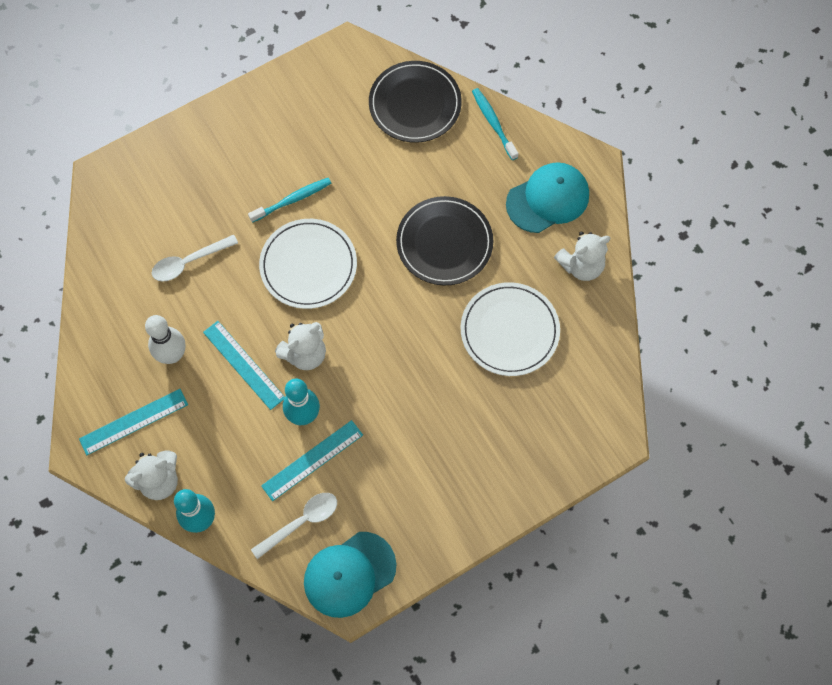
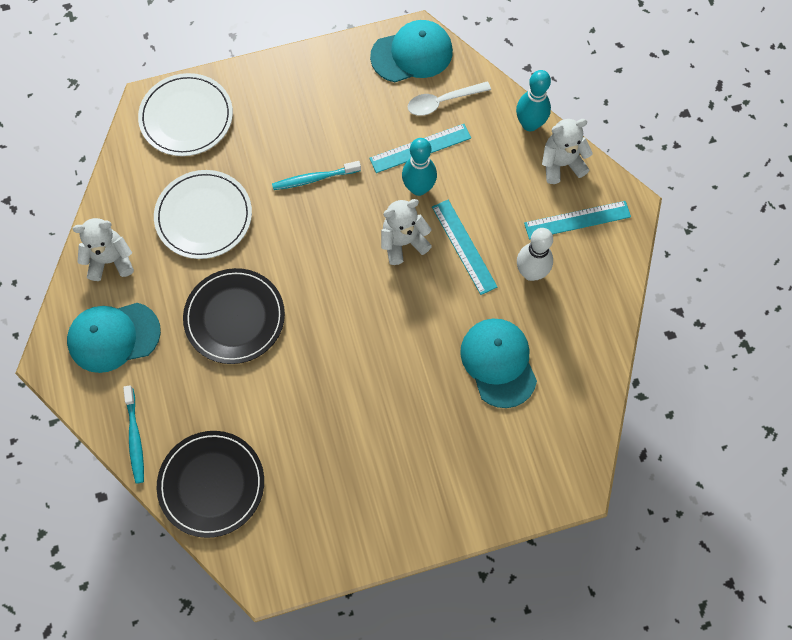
camera: 165 degrees left, 0 degrees up
(189, 262) = (498, 363): white spoon -> turquoise cap
(292, 200) = (376, 404): turquoise toothbrush -> turquoise toothbrush (314, 179)
(308, 265) = (377, 328): white plate -> white plate (186, 117)

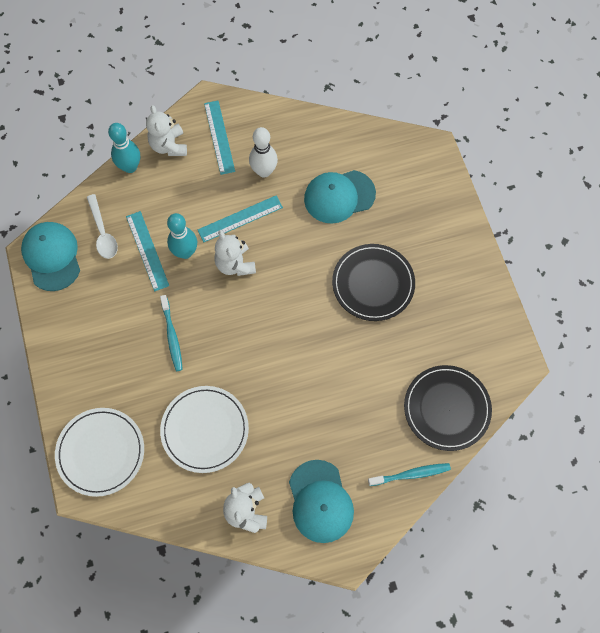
camera: 90 degrees left, 0 degrees up
(234, 317) = (302, 397): black plate -> black plate (373, 283)

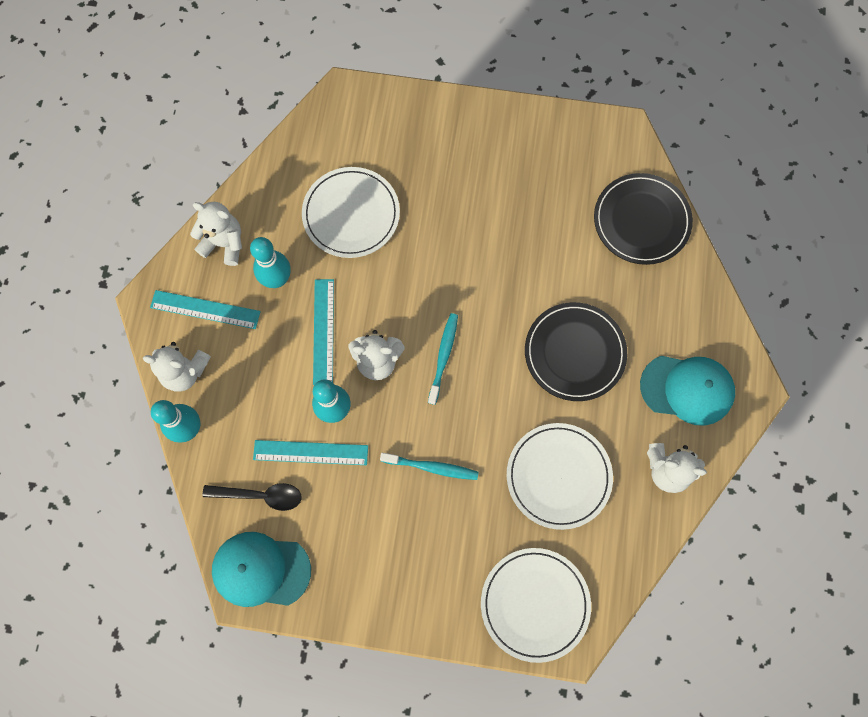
camera: 65 degrees left, 5 degrees up
(103, 233) = (260, 495): white spoon -> black spoon
(264, 171) = (277, 279): white bowling pin -> turquoise bowling pin
(273, 126) = (224, 243): none -> white teddy bear
(339, 196) = (351, 214): turquoise cap -> white plate
(373, 283) = (471, 227): black plate -> black plate (574, 352)
(411, 474) = (695, 287): turquoise toothbrush -> turquoise toothbrush (443, 356)

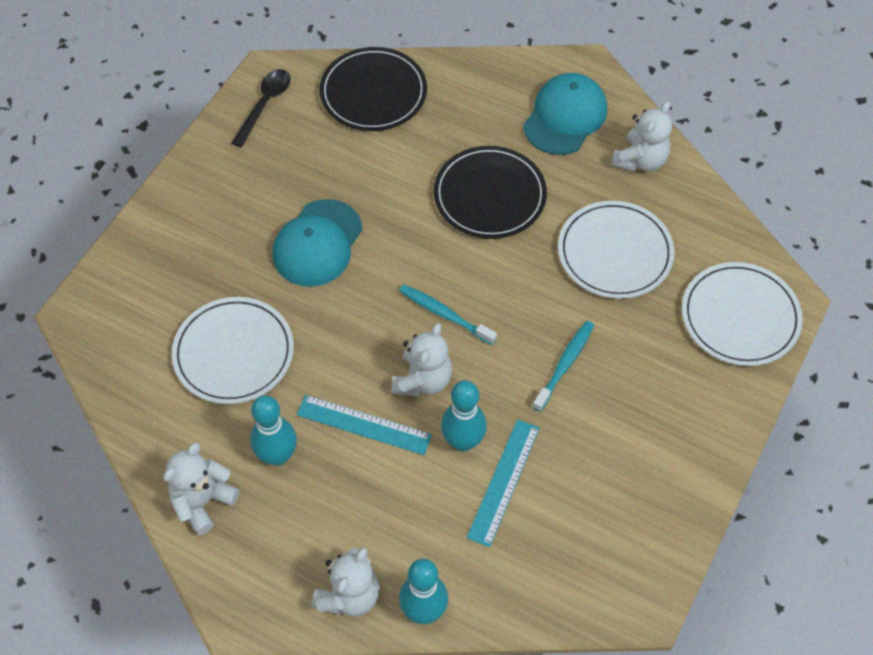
camera: 70 degrees left, 15 degrees down
(205, 309) = (279, 548): turquoise ruler -> none
(260, 495) = (536, 551): black spoon -> black spoon (265, 104)
(261, 570) = (623, 576): turquoise cap -> turquoise cap (317, 243)

